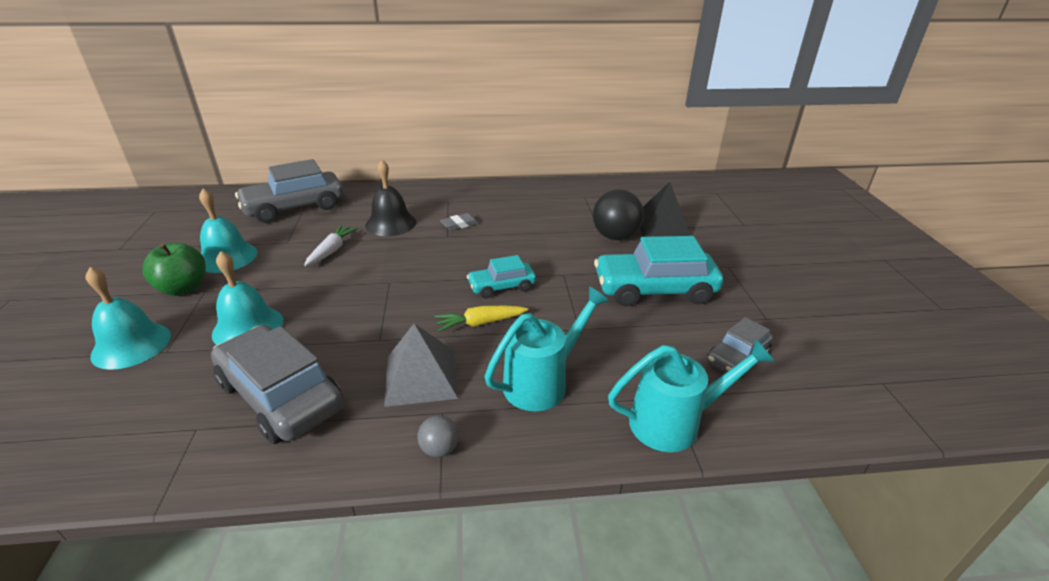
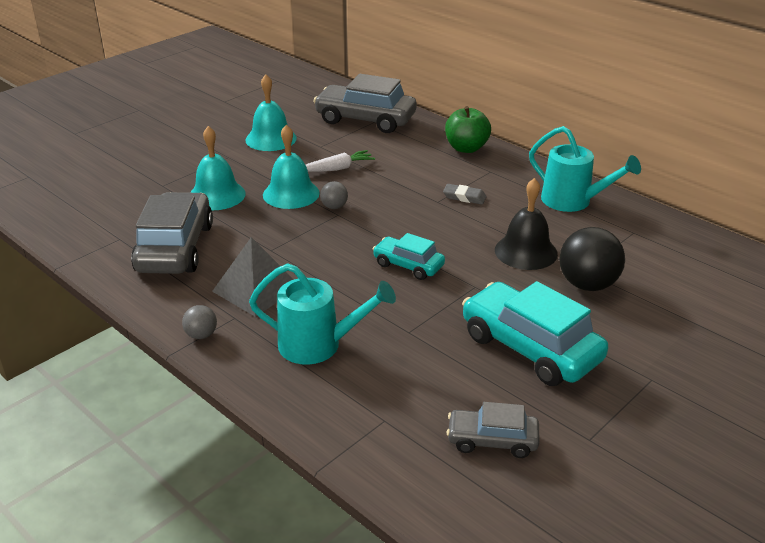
camera: 50 degrees right, 0 degrees up
(131, 345) = (153, 171): turquoise bell -> turquoise bell (291, 194)
(183, 288) = (220, 148): green apple -> green apple (466, 148)
(377, 278) = (334, 207): none -> grey ball
(391, 223) = (412, 168): black bell -> black bell (526, 251)
(480, 323) = (347, 281): yellow carrot -> none
(662, 224) = (664, 302): black pyramid -> none
(675, 422) = (355, 434): turquoise watering can -> turquoise watering can (573, 201)

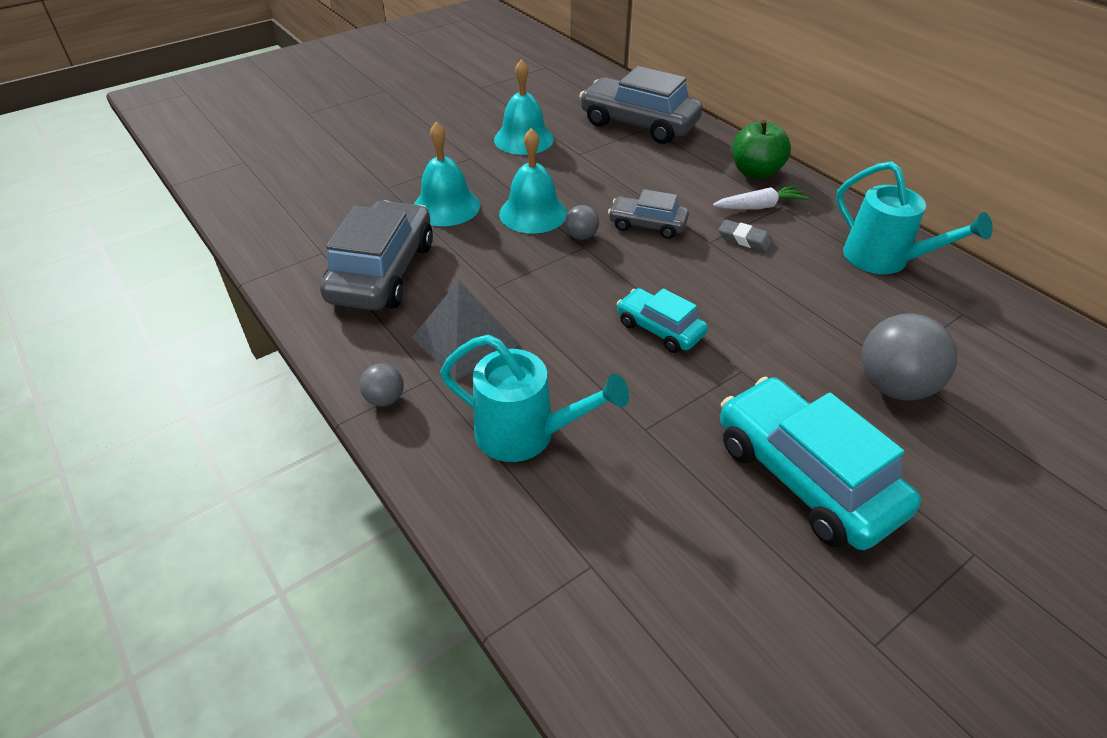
camera: 10 degrees right, 10 degrees up
(338, 168) = (595, 185): white carrot -> white carrot (759, 206)
(492, 440) = (734, 624): grey car -> grey car (647, 225)
(526, 251) = (815, 326): black bell -> none
(587, 284) = (894, 386): black ball -> grey ball

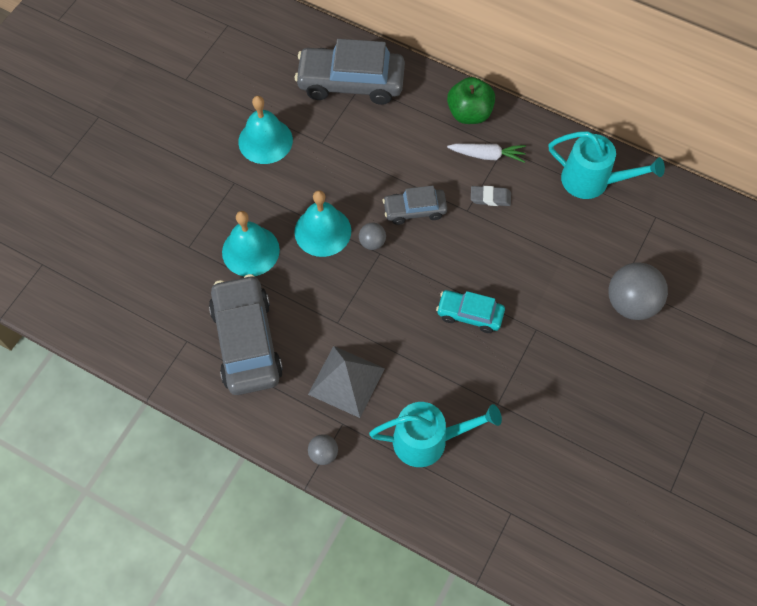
camera: 25 degrees left, 20 degrees up
(759, 206) = (487, 155): white carrot -> white carrot turned 45 degrees clockwise
(805, 476) = (602, 398): turquoise car -> none

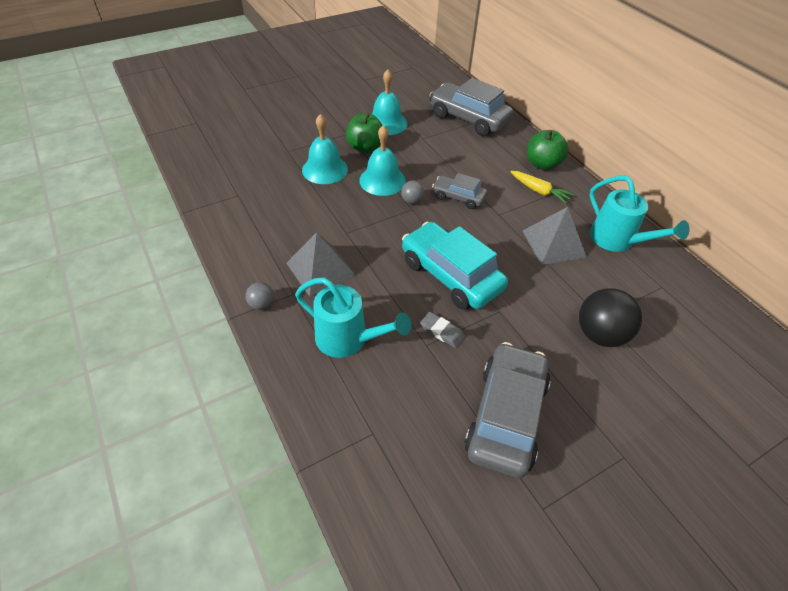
camera: 30 degrees right, 15 degrees down
(246, 341) = (275, 213): grey car -> grey car (505, 416)
(270, 193) = (365, 147): none -> green apple
(469, 314) = (450, 275): turquoise car -> turquoise car, size x1.81
(487, 155) = (539, 191): white carrot -> yellow carrot
(490, 198) = (523, 215): grey eraser -> grey eraser (442, 332)
(538, 219) = (553, 243): none -> grey pyramid
(631, 303) = (600, 334): grey ball -> black ball

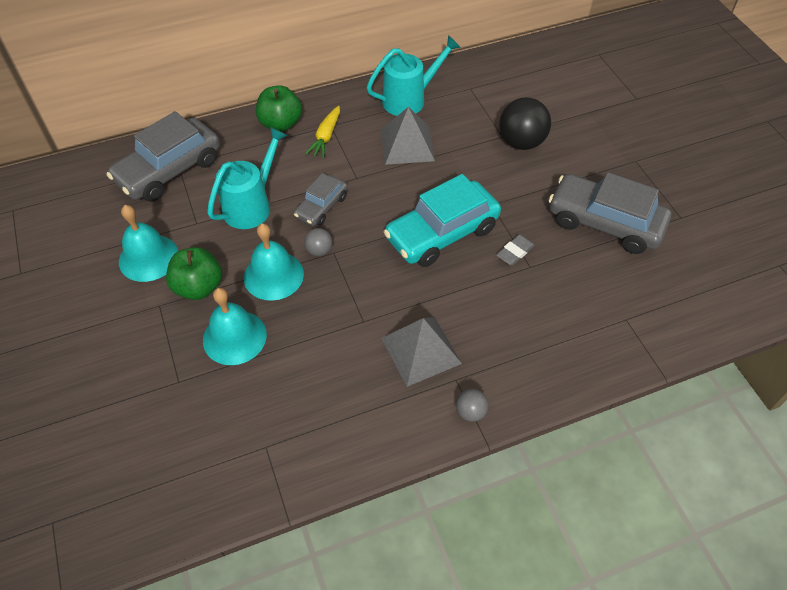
camera: 80 degrees left, 5 degrees up
(349, 339) = (522, 330): turquoise watering can -> turquoise watering can (252, 205)
(539, 191) = (326, 137): yellow carrot -> yellow carrot turned 150 degrees clockwise

